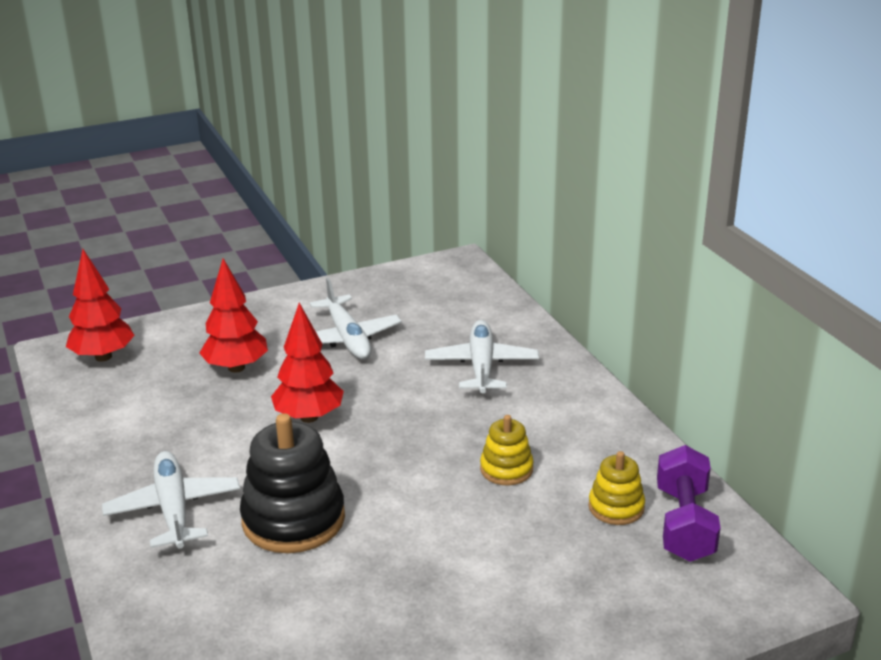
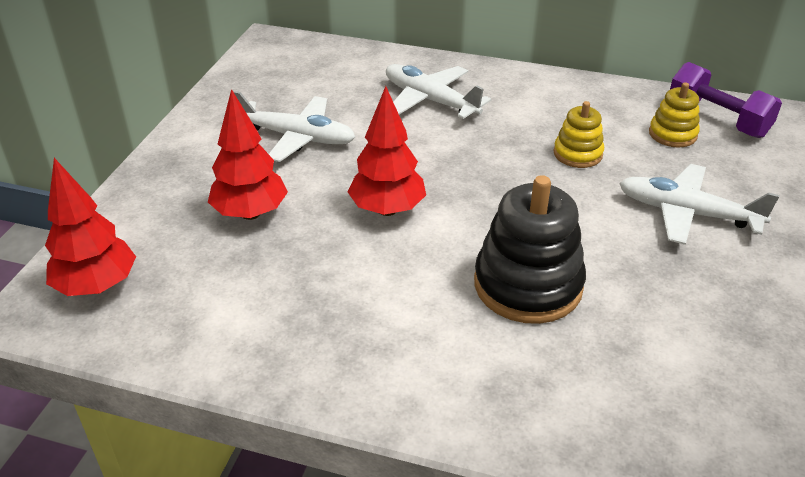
camera: 50 degrees left, 10 degrees up
(173, 509) = (431, 351): white plane -> white plane (688, 213)

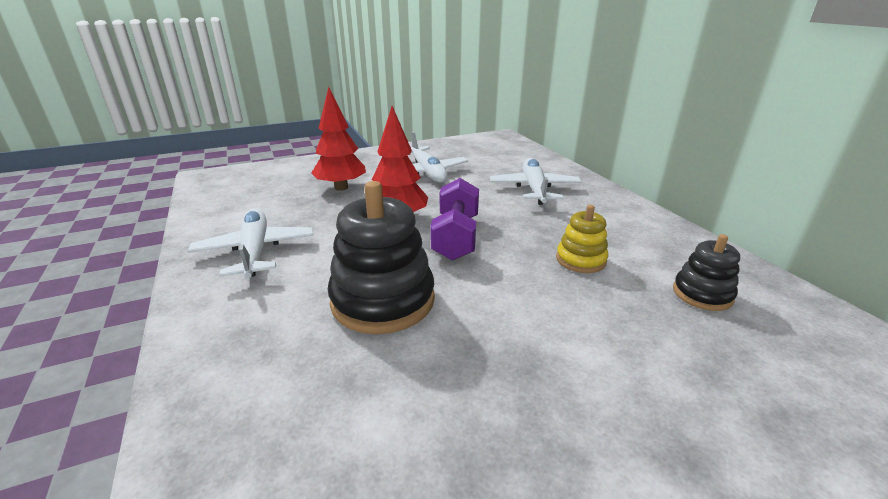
camera: 50 degrees right, 10 degrees down
(97, 286) = (240, 180): red tree -> none
(672, 134) = (702, 294): yellow stacking toy -> black stacking toy
(688, 213) = (601, 349): white plane -> white plane (255, 251)
(717, 119) = (782, 311): purple dumbbell -> purple dumbbell (456, 237)

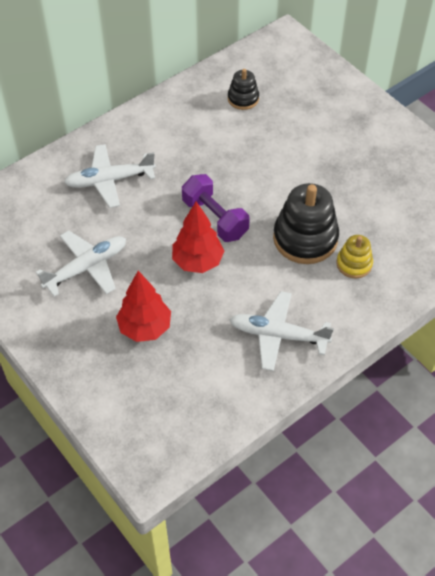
camera: 105 degrees left, 25 degrees up
(255, 251) = (278, 335): white plane -> white plane turned 45 degrees clockwise
(456, 237) = (215, 218): purple dumbbell -> purple dumbbell turned 60 degrees clockwise
(580, 260) = (223, 149): yellow stacking toy -> yellow stacking toy (354, 264)

